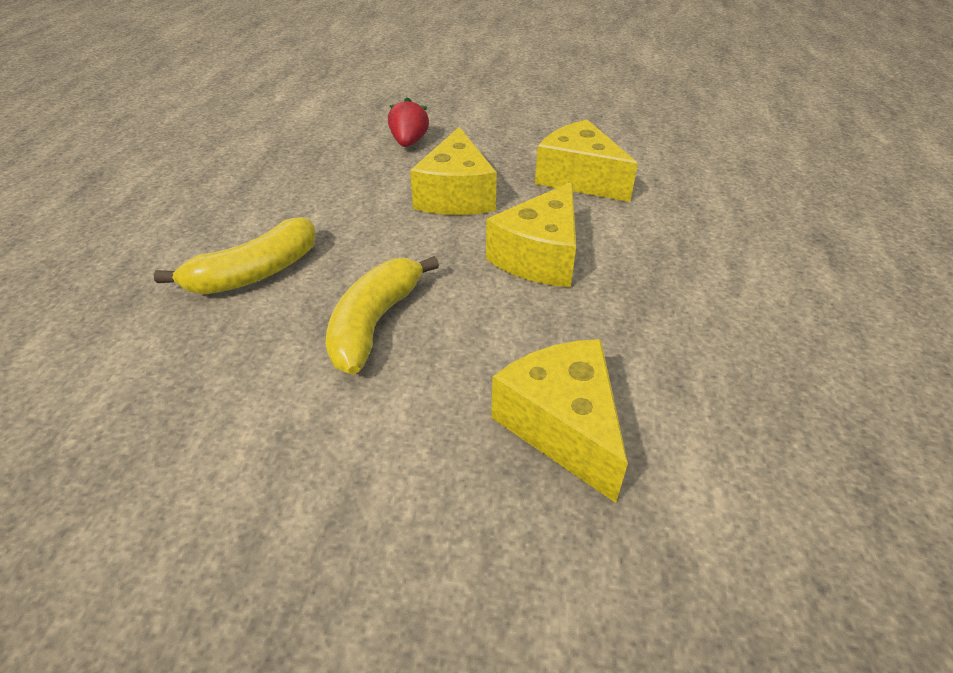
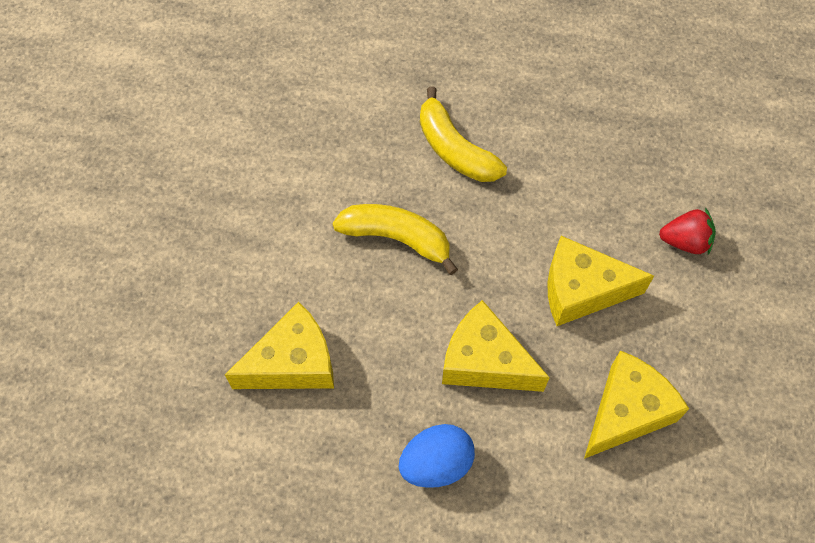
camera: 90 degrees right, 20 degrees up
(665, 292) = (436, 464): none -> blue egg

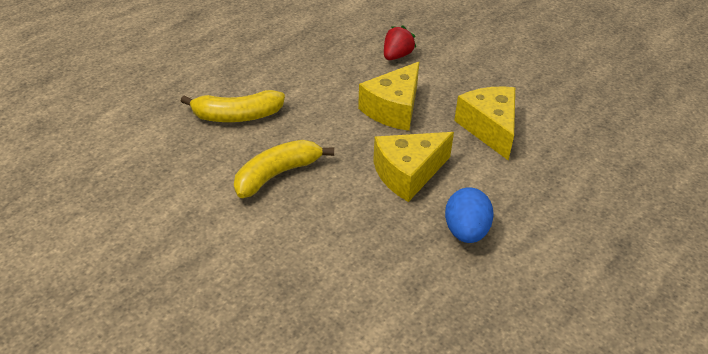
camera: 60 degrees left, 20 degrees down
(293, 363) = (327, 277): yellow cheese -> none

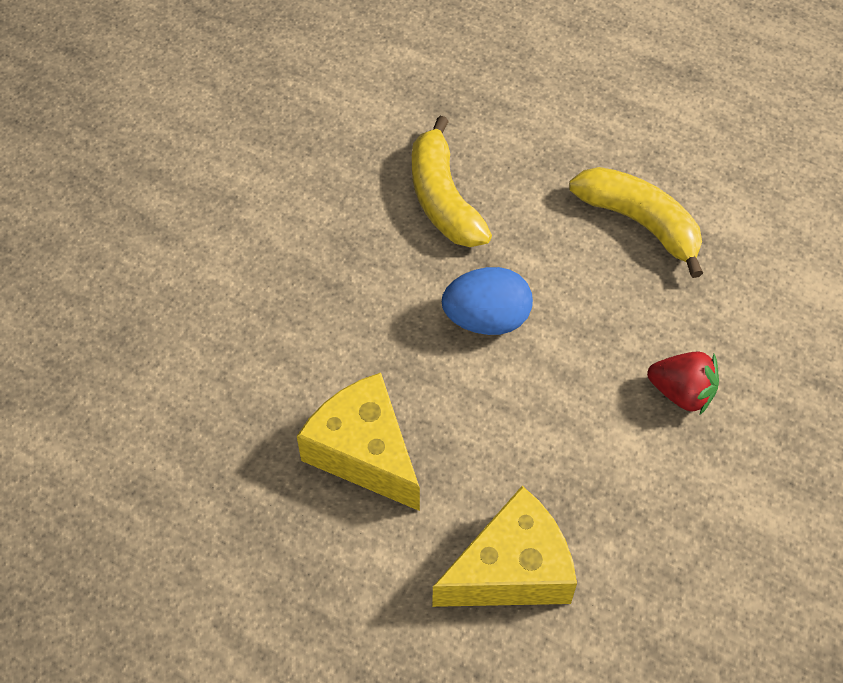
camera: 80 degrees right, 15 degrees up
(277, 174) = (326, 279): yellow banana -> yellow banana (640, 223)
(393, 109) = (522, 409): yellow cheese -> none
(466, 231) = (251, 550): blue egg -> blue egg (486, 319)

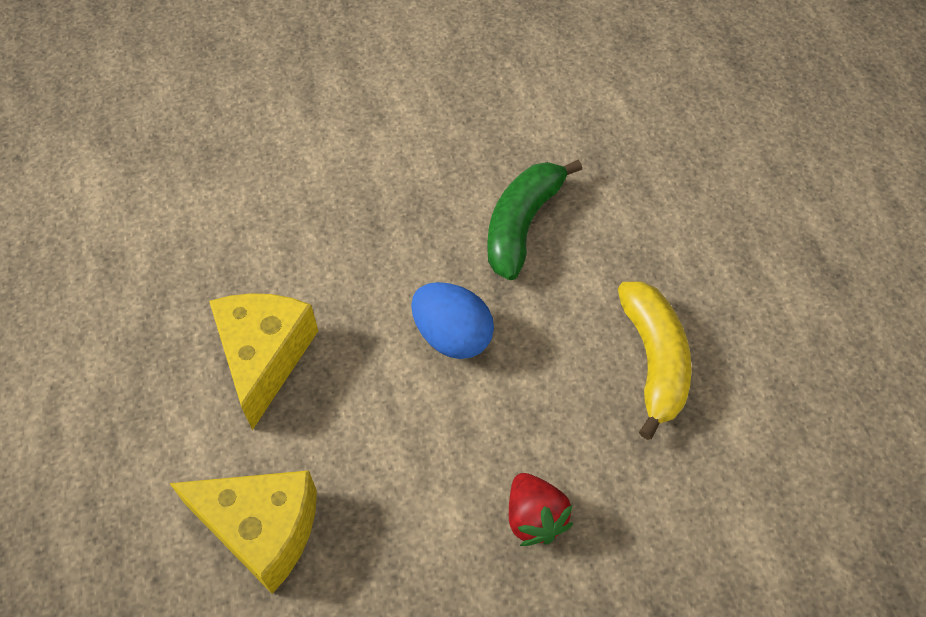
camera: 45 degrees right, 0 degrees up
(443, 198) = (522, 224): yellow banana -> green banana

